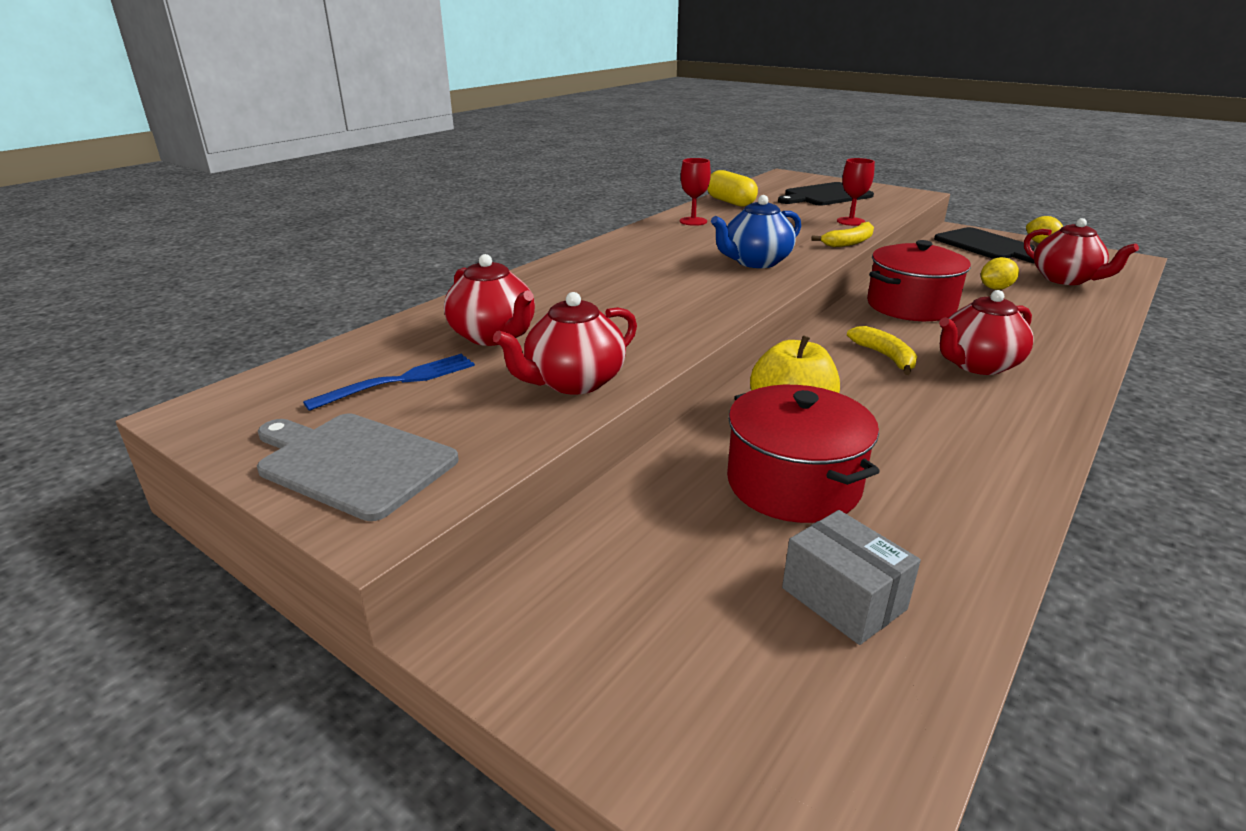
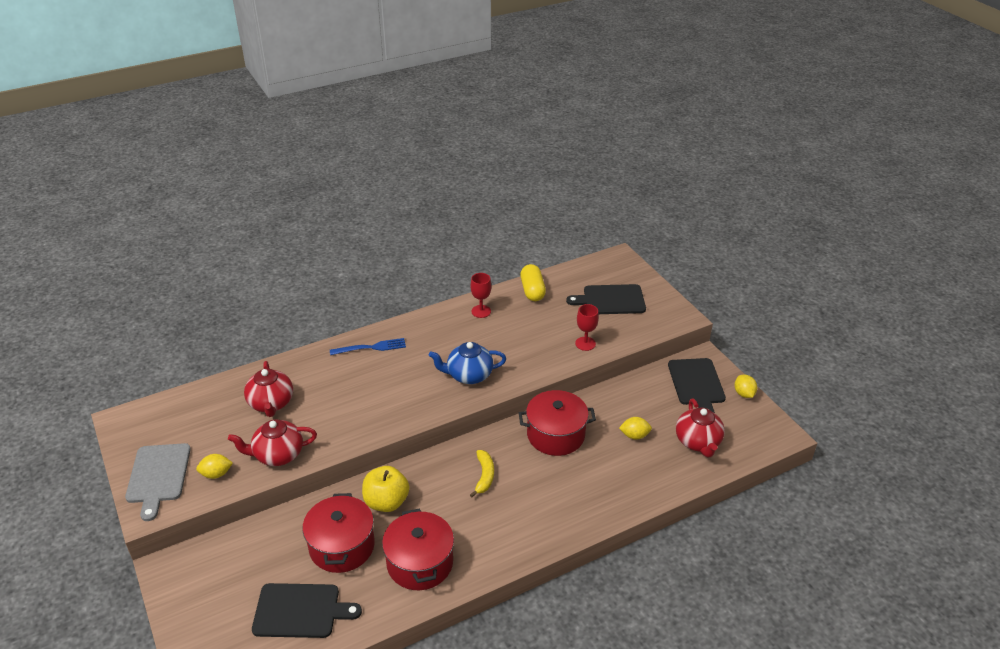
camera: 25 degrees right, 10 degrees up
(352, 463) = (158, 476): grey cutting board -> grey cutting board turned 150 degrees counterclockwise
(399, 381) = (207, 426): blue fork -> blue fork (371, 347)
(480, 430) = (216, 474): none -> yellow lemon
(843, 598) = (300, 610): grey box -> black cutting board
(849, 242) = (552, 371): yellow banana -> none
(943, 465) = (420, 563): none -> red pot
(977, 365) = (527, 501): red teapot -> none

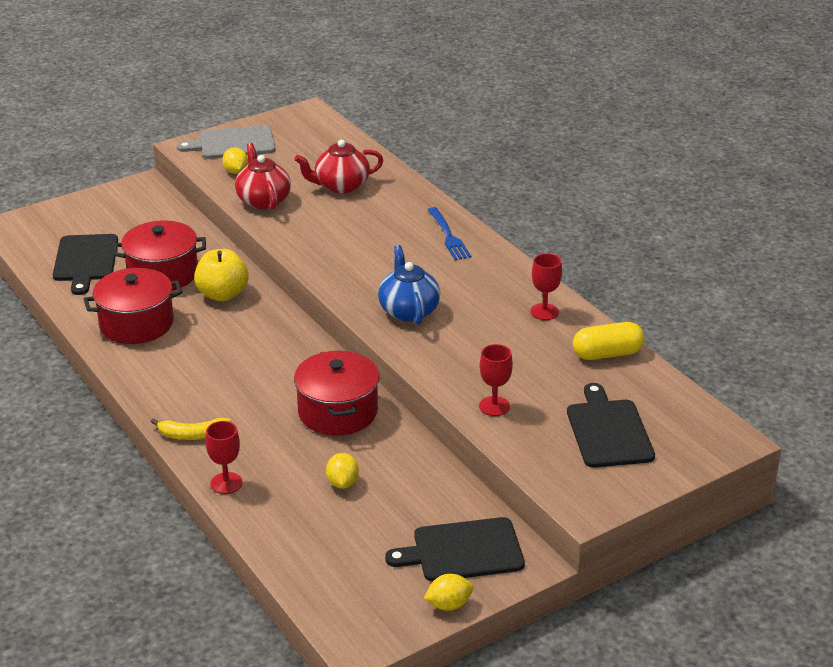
camera: 85 degrees right, 5 degrees down
(484, 476) = (263, 358): yellow banana -> yellow banana (193, 435)
(636, 498) = (226, 483): none -> red goblet
(698, 442) = (334, 546): red teapot -> none

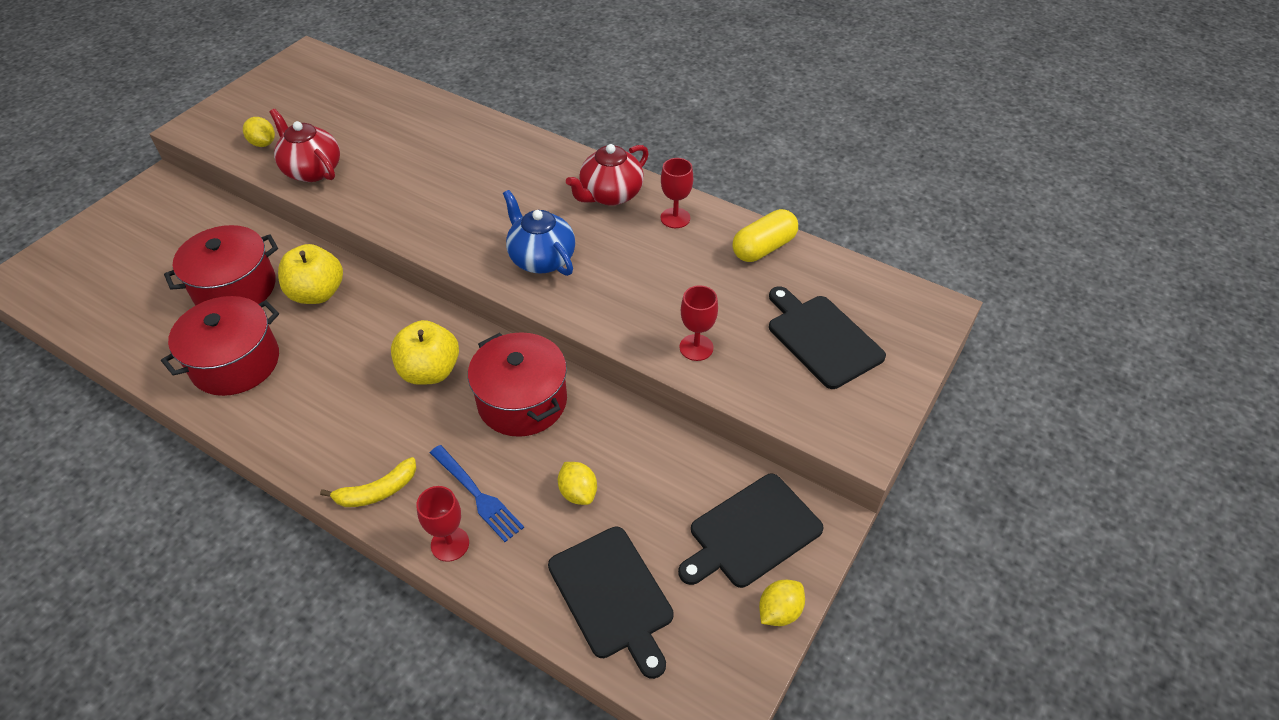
camera: 25 degrees left, 15 degrees up
(86, 260) = (134, 298): black cutting board -> black cutting board (613, 595)
(233, 143) = (242, 111): grey cutting board -> none
(278, 371) = (430, 371): none -> yellow apple
(341, 186) = (387, 130): red teapot -> red teapot (610, 195)
(448, 236) = (530, 158): blue fork -> blue fork (477, 495)

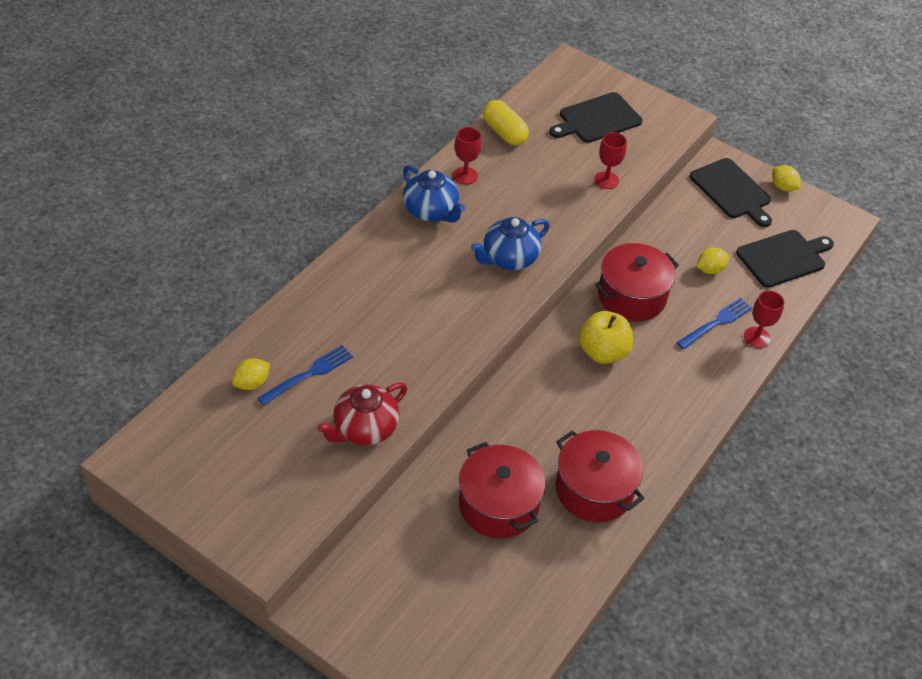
camera: 90 degrees left, 0 degrees up
(263, 143) = (309, 478): yellow lemon -> yellow lemon (252, 383)
(317, 293) = (509, 437): yellow apple -> none
(377, 491) = (718, 380): yellow banana -> none
(382, 132) = (309, 374): none -> blue fork
(610, 195) = (431, 211): red teapot -> blue teapot

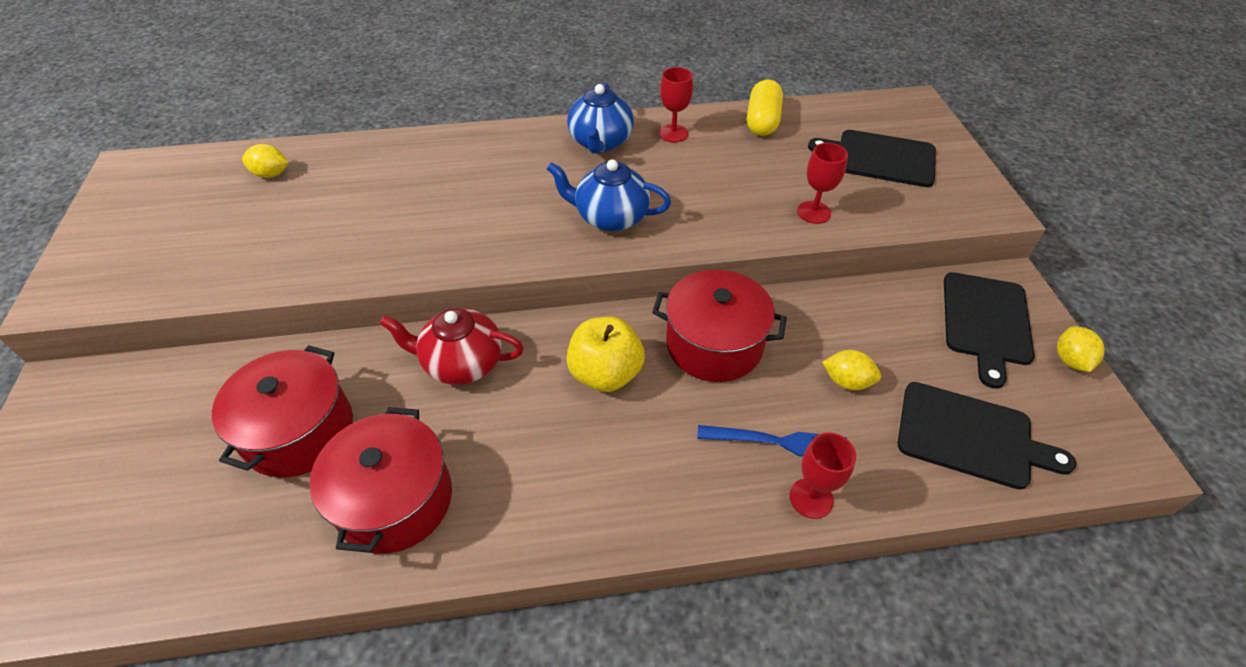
camera: 50 degrees right, 0 degrees up
(309, 374) = (314, 195): blue fork -> none
(364, 428) = (276, 264): red teapot -> red teapot (462, 363)

